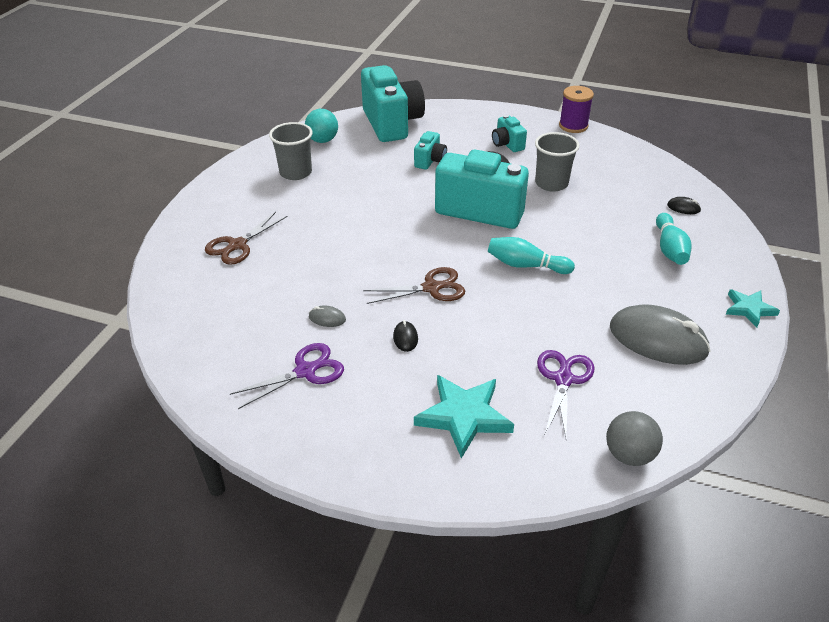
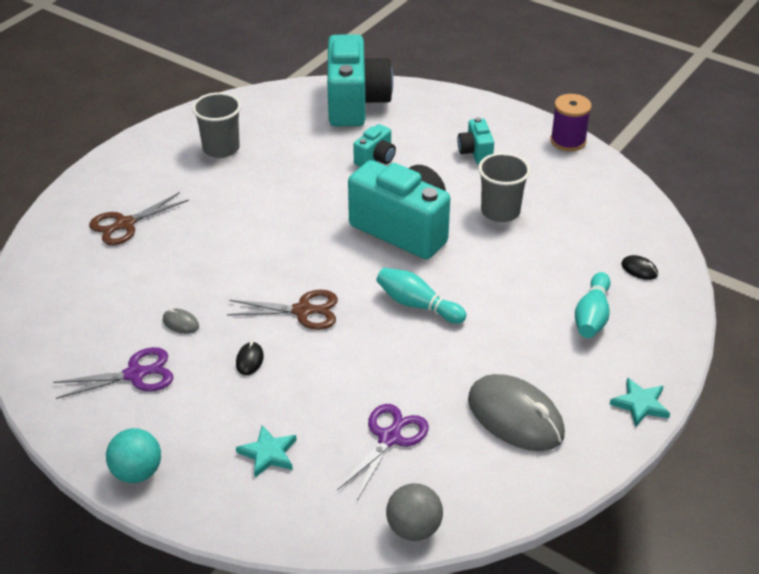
camera: 15 degrees right, 0 degrees up
(322, 140) = (268, 113): turquoise ball -> turquoise ball (137, 472)
(464, 416) = (268, 454): turquoise star -> turquoise star, size x0.60

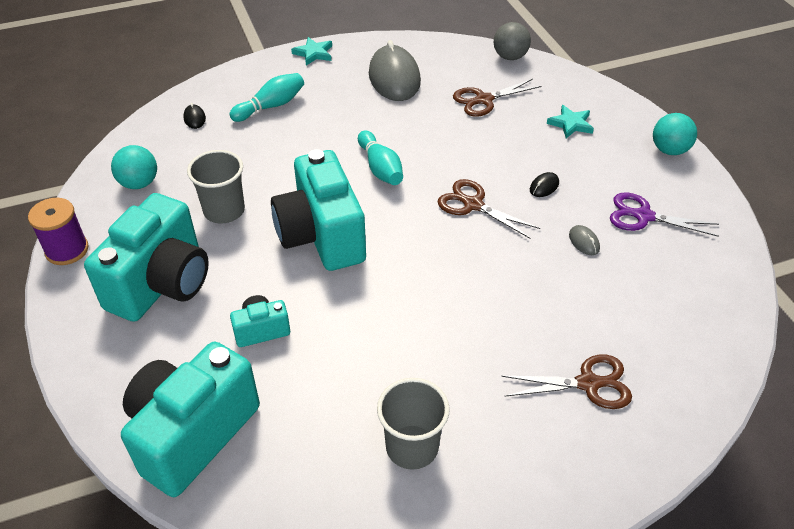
camera: 145 degrees left, 5 degrees up
(389, 438) = (484, 100): purple scissors -> brown scissors
(475, 152) = (162, 283): turquoise camera -> turquoise camera, size x2.15
(593, 199) = (139, 183): none -> turquoise ball

